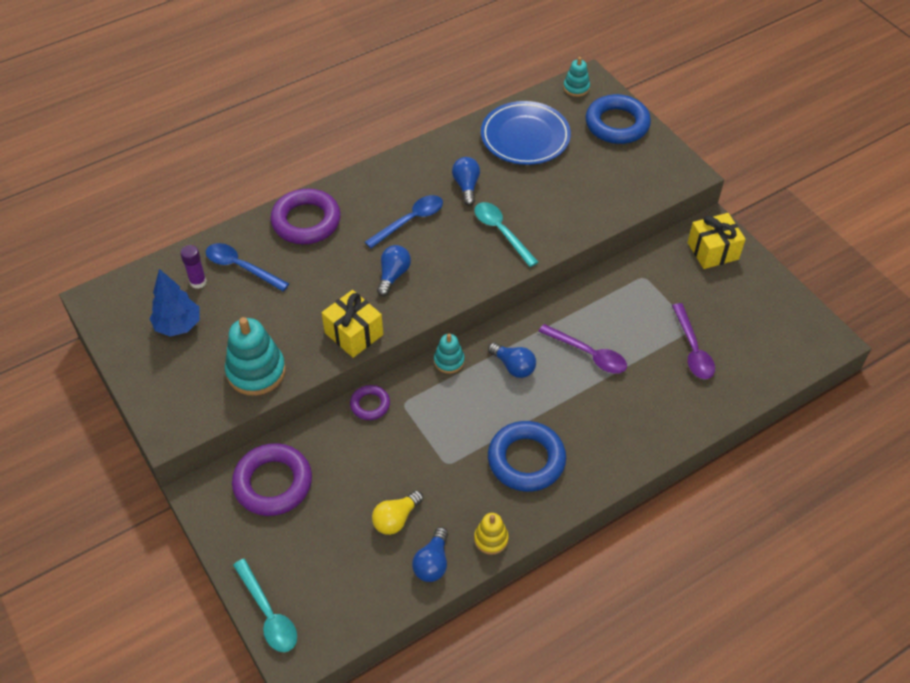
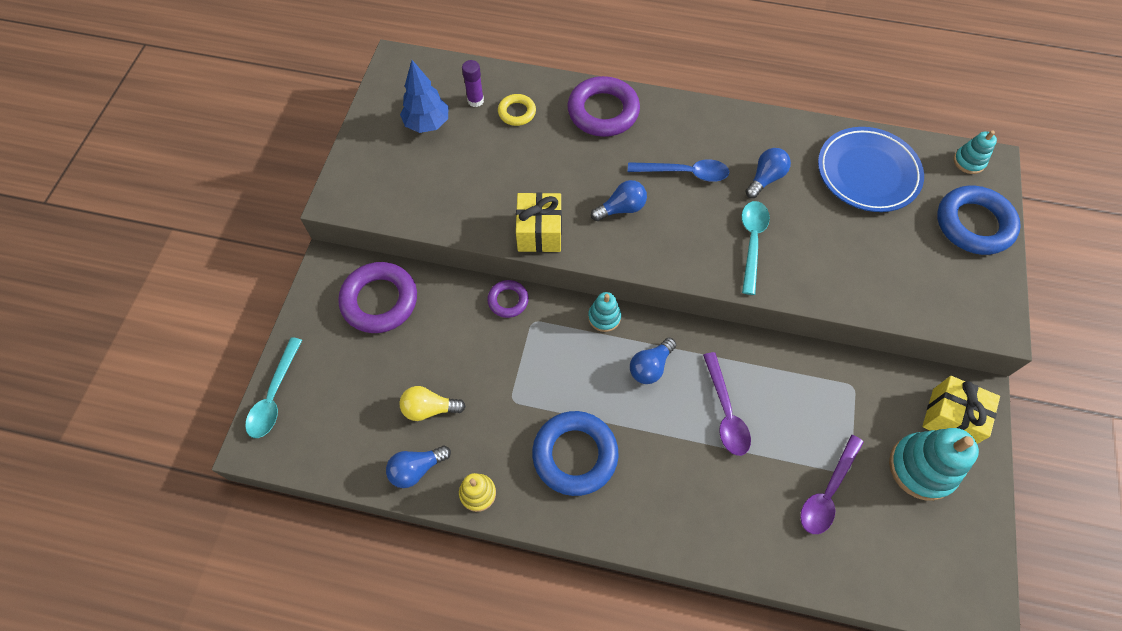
camera: 45 degrees right, 10 degrees up
(241, 267) = (517, 112): blue spoon -> yellow ring
(256, 371) = (439, 203): turquoise stacking toy -> turquoise stacking toy (921, 468)
(513, 366) = (650, 366): blue light bulb -> blue light bulb turned 45 degrees clockwise

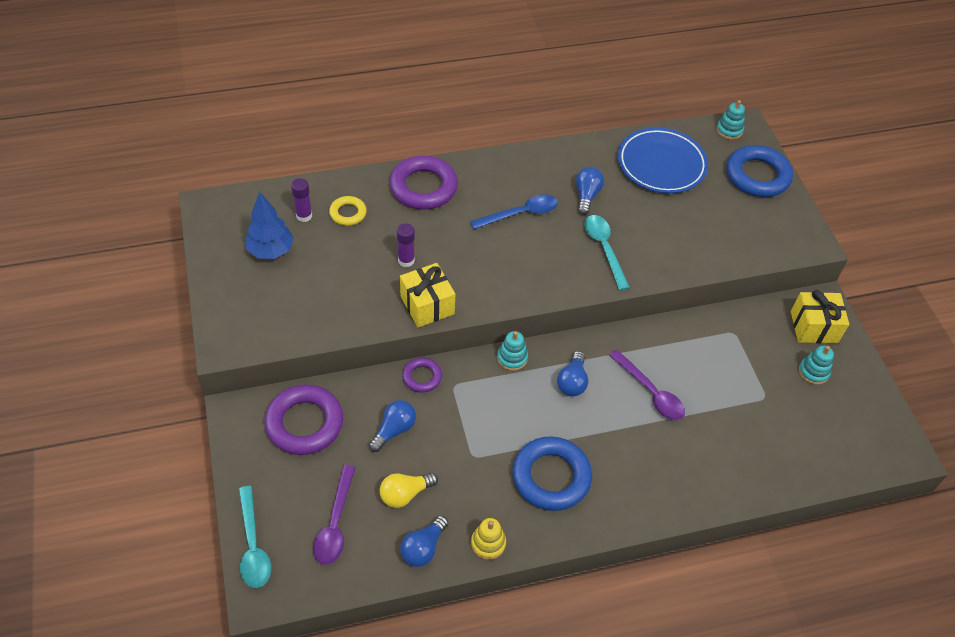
camera: 30 degrees left, 10 degrees down
(545, 180) = (406, 260): none -> purple glue stick
(621, 208) = (485, 261): blue light bulb -> blue light bulb (394, 430)
(827, 492) = (758, 419): purple spoon -> purple spoon (335, 523)
(921, 468) = (813, 372): turquoise stacking toy -> turquoise stacking toy, size x0.55

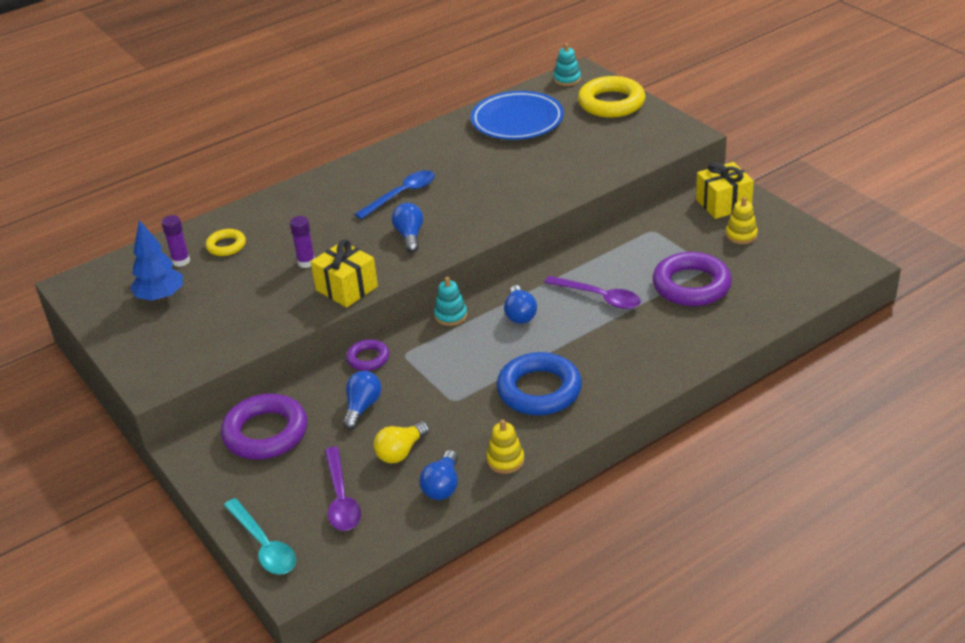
camera: 15 degrees left, 15 degrees down
(423, 187) = (293, 204): purple ring -> purple ring (691, 285)
(587, 196) = (459, 163): blue light bulb -> blue light bulb (410, 236)
(604, 249) = (497, 195): turquoise spoon -> none
(757, 176) = (611, 103): blue ring -> yellow ring
(813, 372) = (741, 235): turquoise stacking toy -> yellow stacking toy

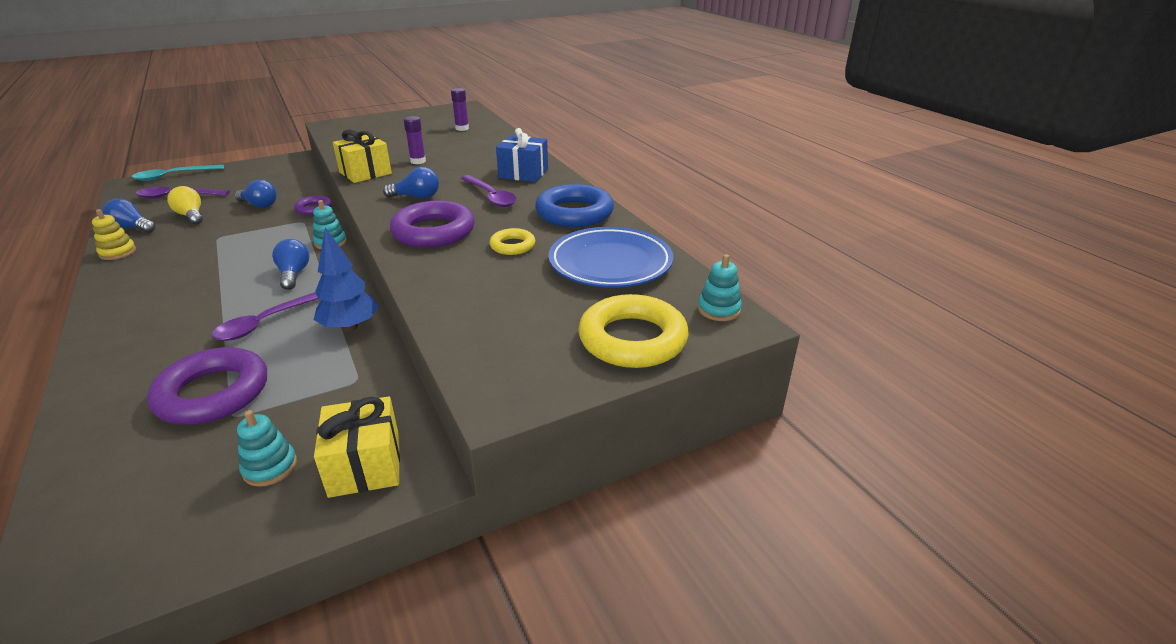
camera: 95 degrees right, 5 degrees down
(160, 297) = (422, 124): blue tree -> blue tree (350, 327)
(226, 246) = (469, 139): yellow ring -> yellow ring (512, 246)
(265, 433) = (276, 177): purple ring -> purple ring (433, 231)
(338, 188) = (523, 173): none -> blue gift
(402, 195) = (490, 196): blue spoon -> purple spoon
(520, 314) = (294, 274): blue light bulb -> blue light bulb turned 75 degrees clockwise
(539, 390) = (176, 274): blue ring -> blue ring (574, 213)
(741, 235) = (270, 467): yellow stacking toy -> turquoise stacking toy

